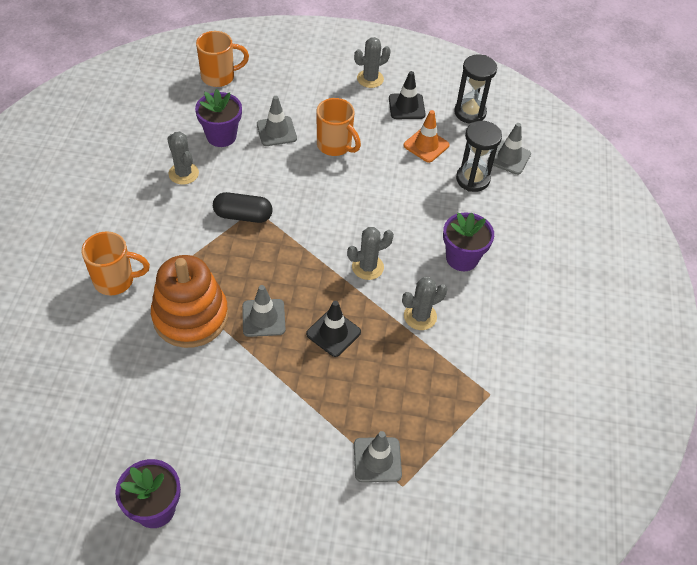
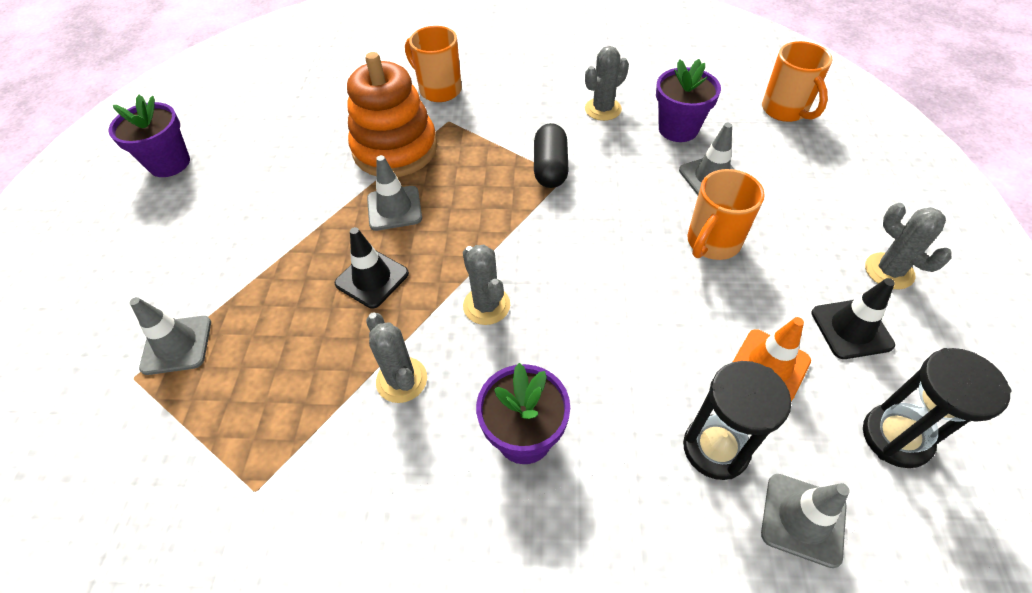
camera: 90 degrees right, 0 degrees up
(116, 280) = (439, 90): orange mug -> orange mug turned 135 degrees clockwise

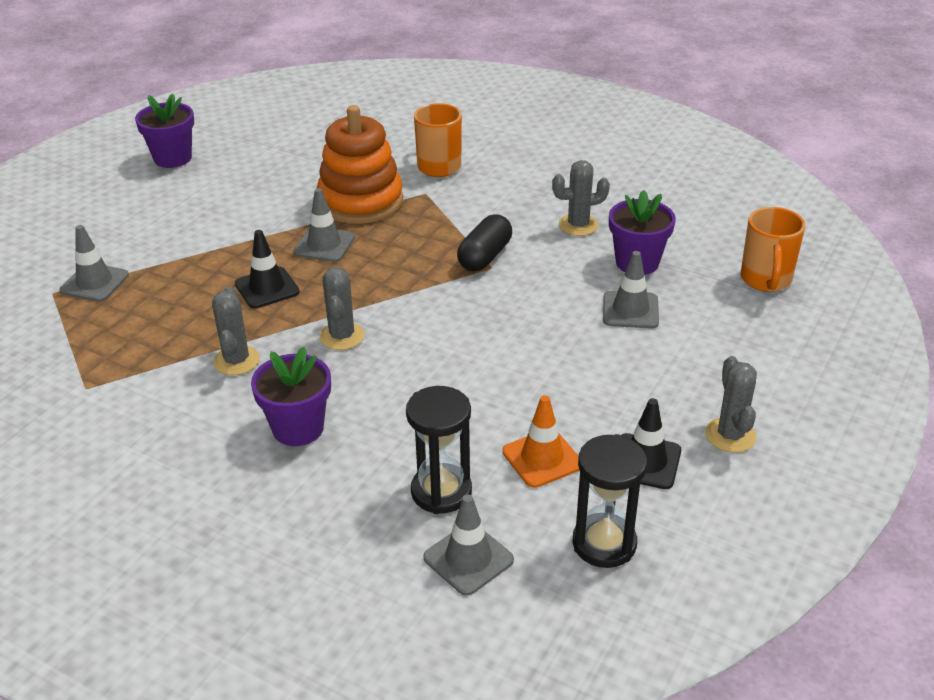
camera: 25 degrees right, 15 degrees down
(712, 243) = (579, 359): orange mug -> none

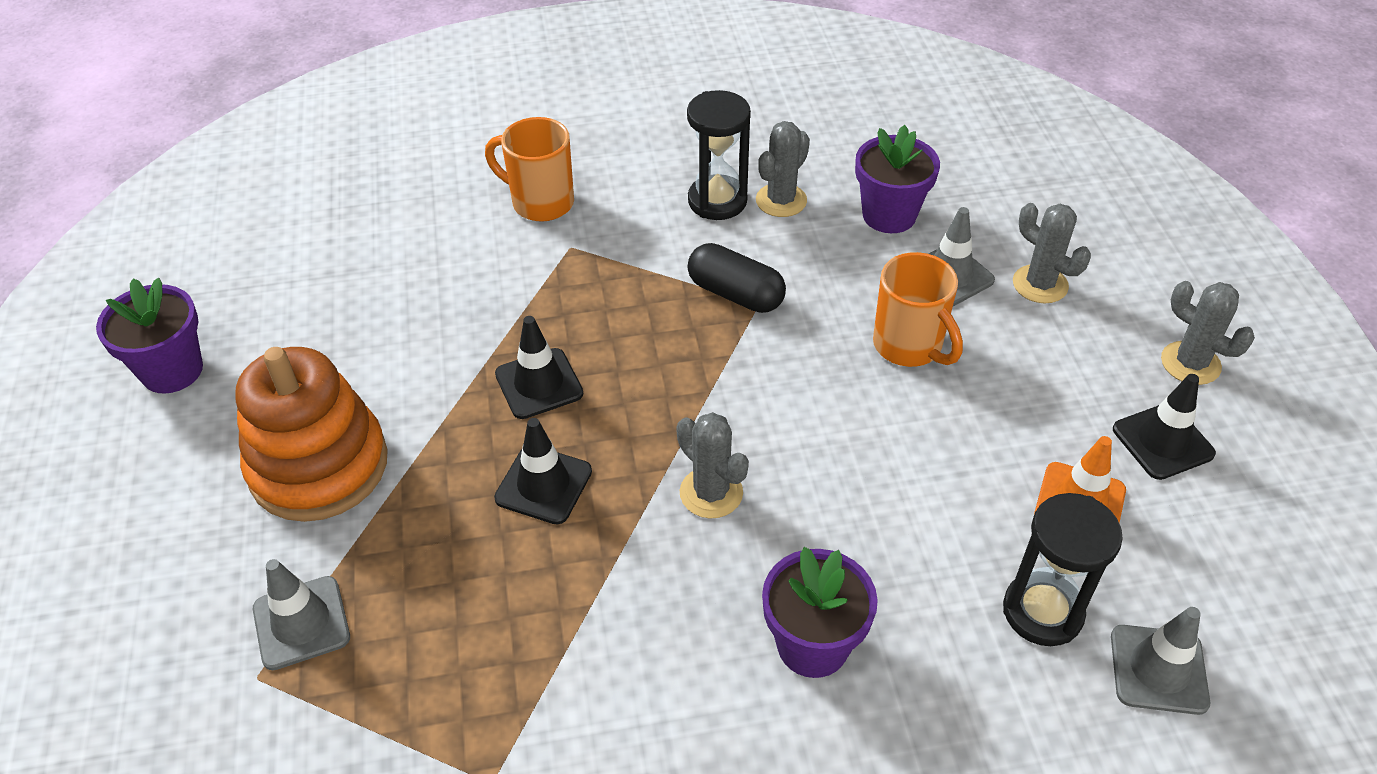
camera: 40 degrees left, 10 degrees up
(236, 361) = (633, 608): grey cactus -> grey cactus (1040, 284)
(324, 245) = (539, 384): grey traffic cone -> black traffic cone
(360, 201) = (508, 299): orange stacking toy -> orange stacking toy (319, 466)
(485, 256) = (735, 294): black capsule -> black capsule turned 45 degrees counterclockwise
(604, 543) = (1238, 558): black hourglass -> black hourglass (717, 201)
(766, 280) = (1019, 170): orange mug -> orange mug (909, 346)

